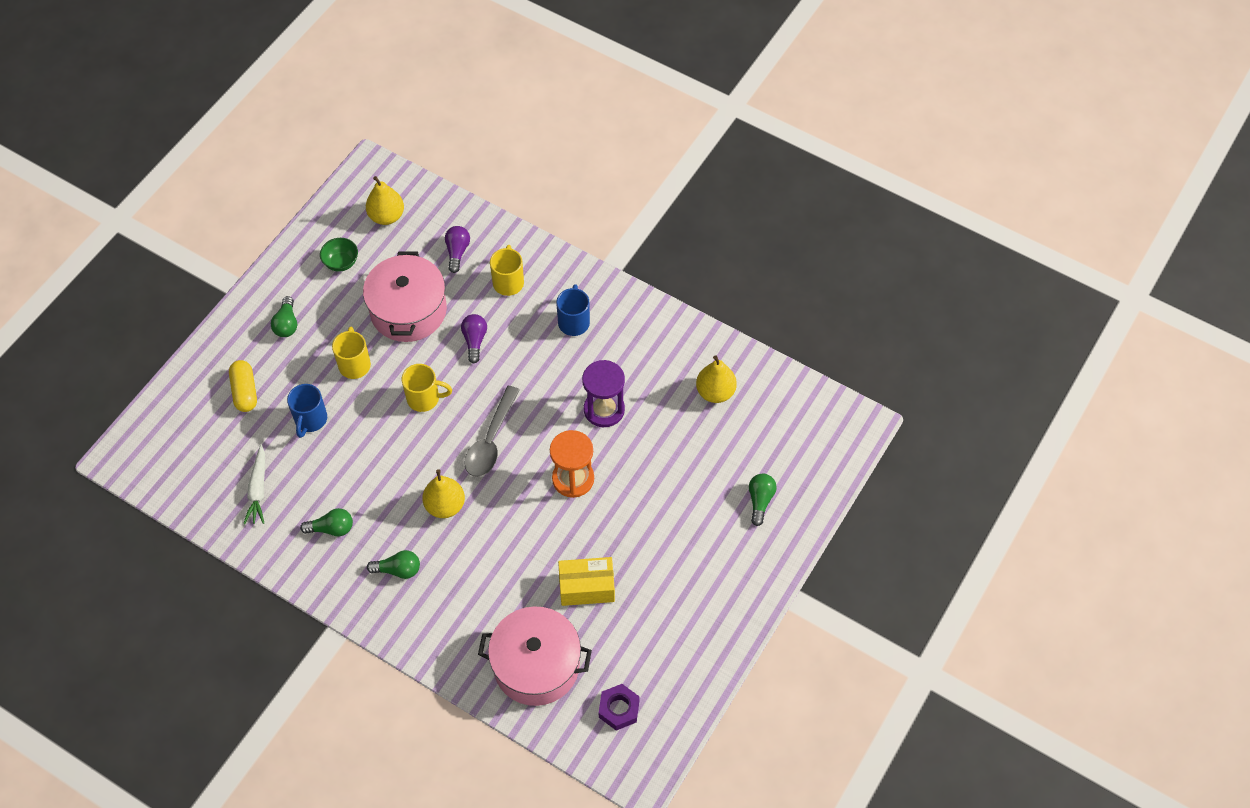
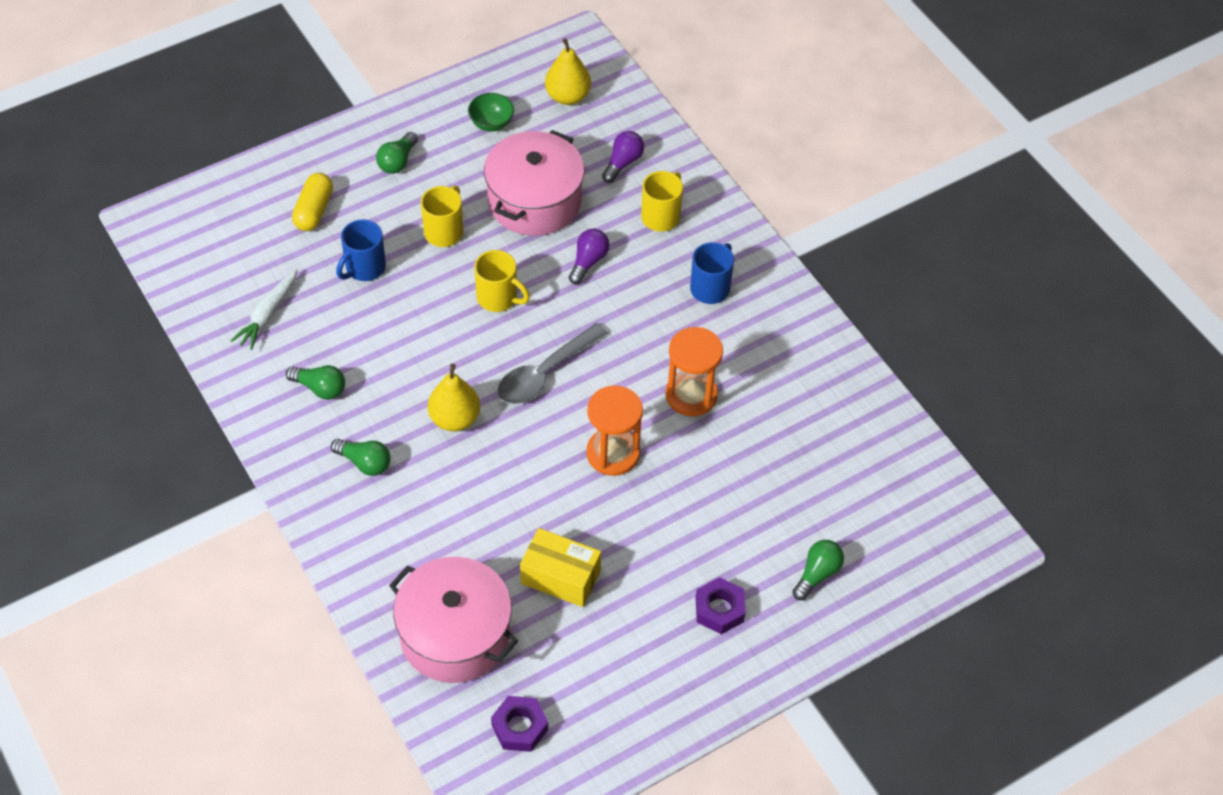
camera: 25 degrees right, 5 degrees down
(604, 409) = (691, 395): purple hourglass -> orange hourglass
(708, 558) = (719, 609): none -> purple nut
(715, 392) = (831, 431): yellow pear -> none

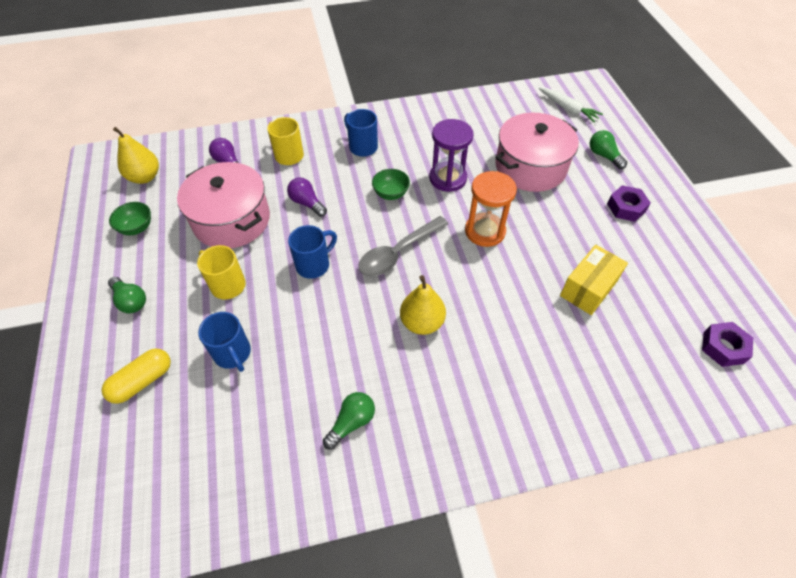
camera: 70 degrees left, 0 degrees up
(268, 314) = (244, 452): white carrot -> white carrot (568, 109)
(314, 210) = (142, 381): yellow capsule -> yellow capsule turned 75 degrees counterclockwise
(364, 463) = (447, 403): green light bulb -> none
(455, 635) = (635, 372): pink pot -> pink pot (530, 167)
(498, 298) = (314, 265): yellow mug -> blue mug
(545, 372) = (398, 252): grey spoon -> grey spoon turned 75 degrees clockwise
(638, 341) = (391, 194): none -> green bowl
(691, 395) = (448, 178): orange hourglass -> purple hourglass

